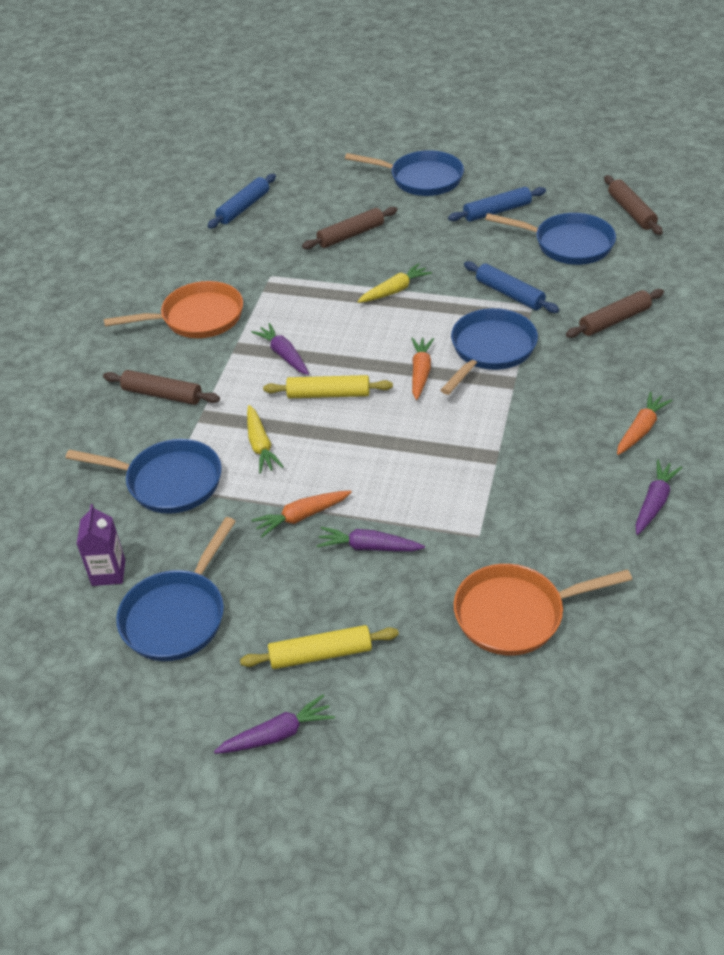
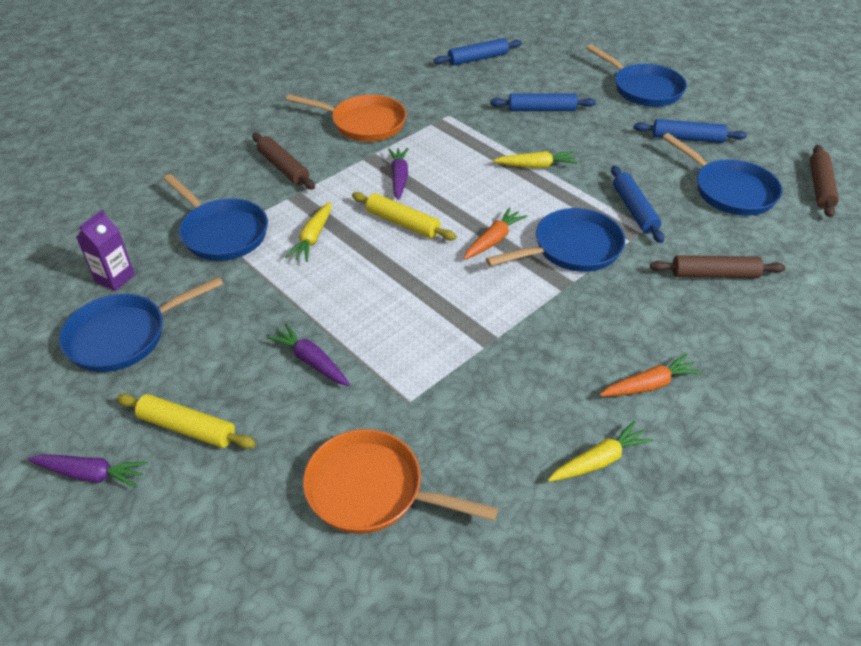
camera: 30 degrees right, 0 degrees up
(302, 517) = (286, 308): orange carrot -> none
(350, 235) = (541, 109): brown rolling pin -> blue rolling pin
(654, 502) = (599, 460): purple carrot -> yellow carrot

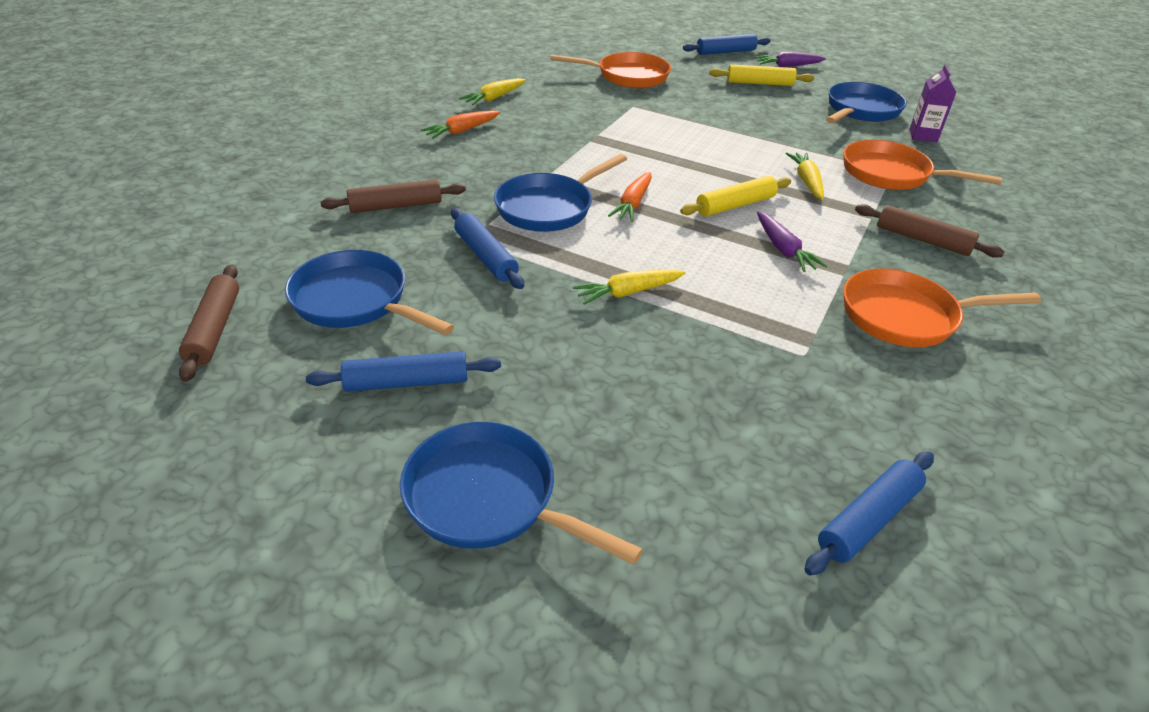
camera: 160 degrees right, 5 degrees down
(222, 233) = (891, 174): blue pan -> orange pan
(311, 361) = (718, 114): purple carrot -> none
(403, 223) = (735, 205): yellow rolling pin -> yellow rolling pin turned 45 degrees counterclockwise
(541, 109) = (666, 398): blue rolling pin -> blue rolling pin (726, 52)

